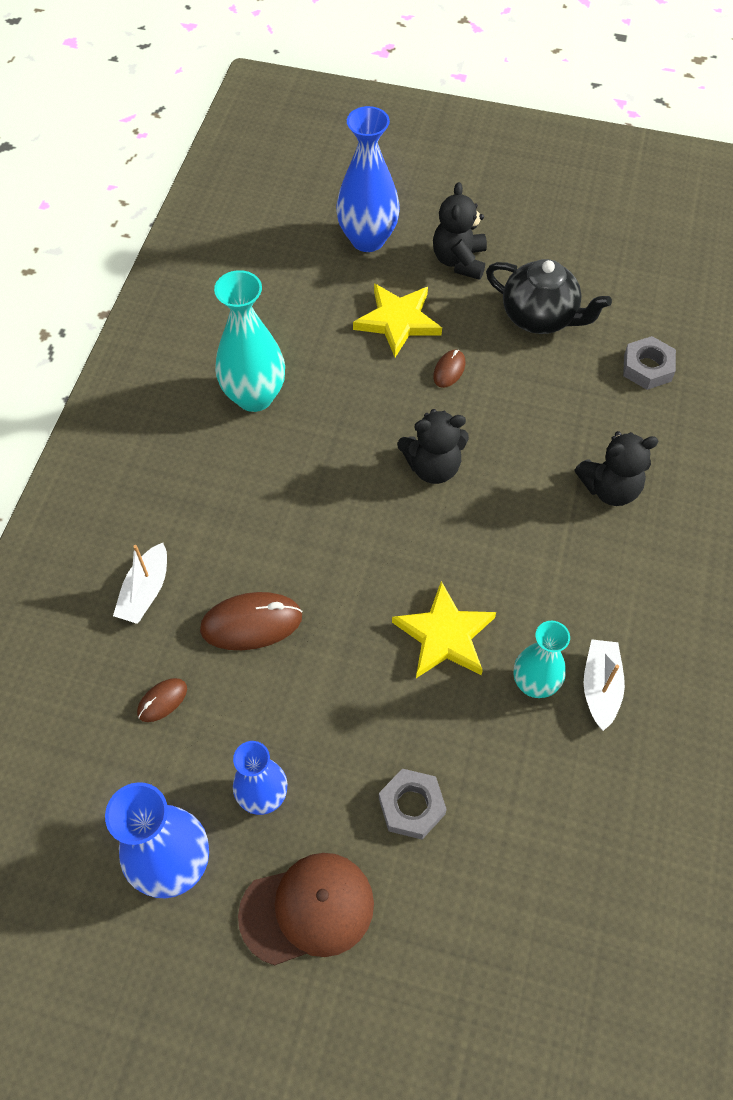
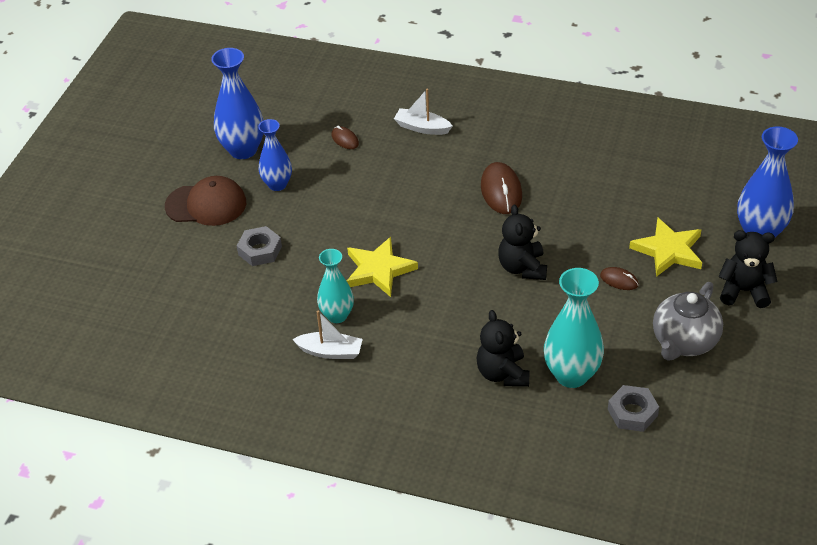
camera: 95 degrees right, 15 degrees down
(251, 623) = (395, 176): brown mouse -> brown mouse (501, 191)
(254, 396) = (584, 171): turquoise vase -> turquoise vase (571, 375)
(307, 909) = (206, 204): brown cap -> brown cap turned 75 degrees counterclockwise
(540, 317) = (684, 342): black teapot -> grey teapot

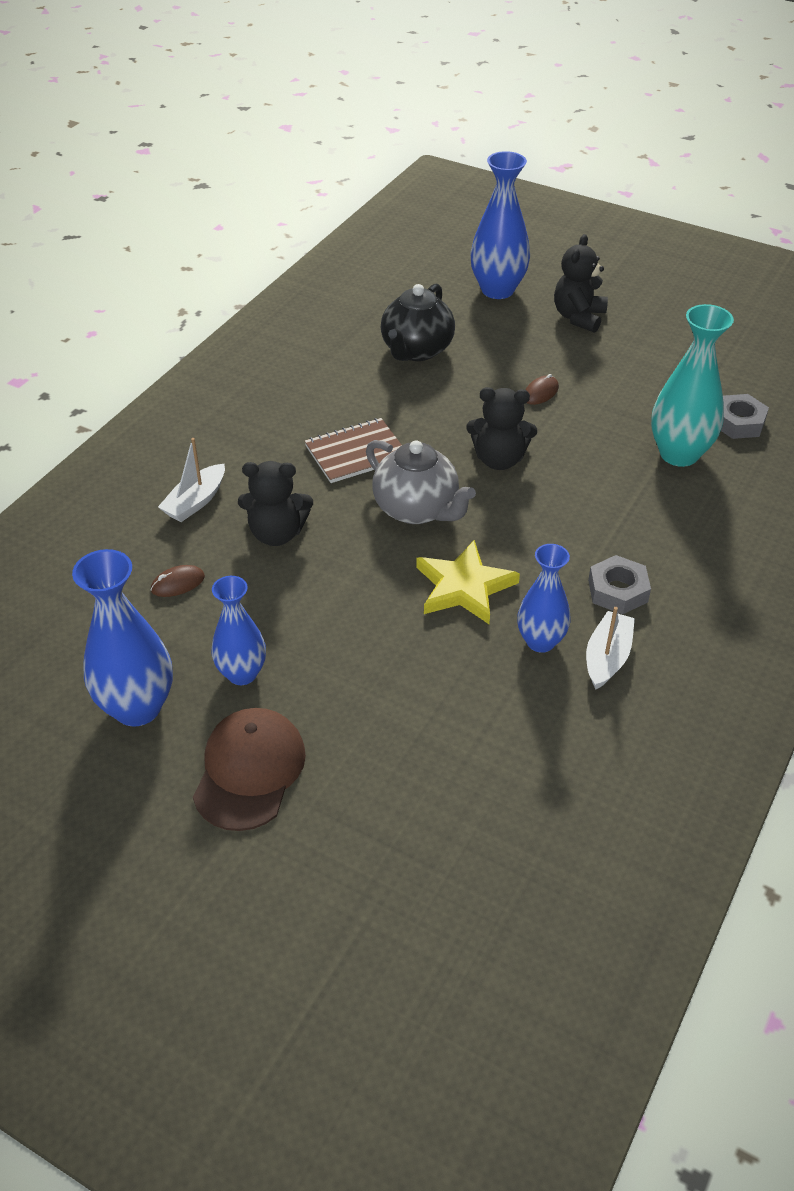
camera: 80 degrees left, 0 degrees up
(260, 250) = (382, 712): grey nut -> grey nut (618, 591)
(337, 315) = (540, 641): turquoise vase -> blue vase
(501, 191) = (356, 453): brown mouse -> brown notebook
(502, 373) = (669, 506): black teddy bear -> black teddy bear (277, 533)
(643, 199) = (416, 350): none -> black teapot
(668, 250) = (504, 350): yellow star -> none
(684, 342) = (643, 369): grey teapot -> grey teapot (417, 509)

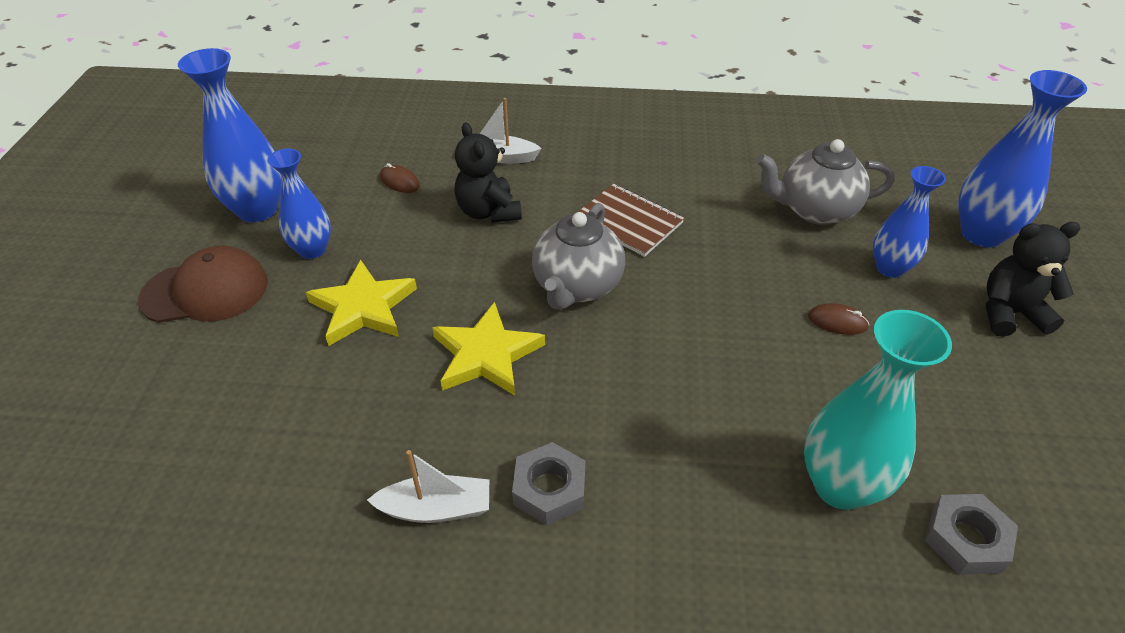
camera: 65 degrees right, 0 degrees up
(355, 652) = (363, 307): none -> yellow star
(416, 350) = (815, 210): black teapot -> grey teapot
(499, 459) = (696, 322): black teddy bear -> none
(540, 641) = (436, 440): blue vase -> blue vase (890, 268)

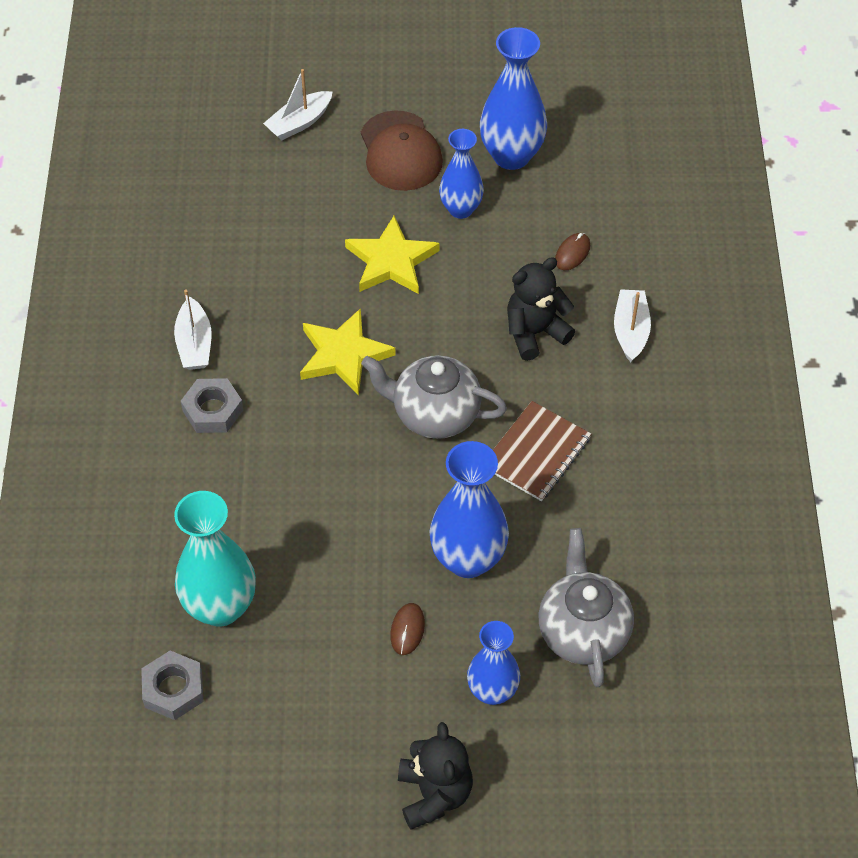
camera: 85 degrees right, 10 degrees up
(103, 381) = (299, 123): none -> white boat
(981, 234) = (563, 800): blue vase -> blue vase (468, 559)

